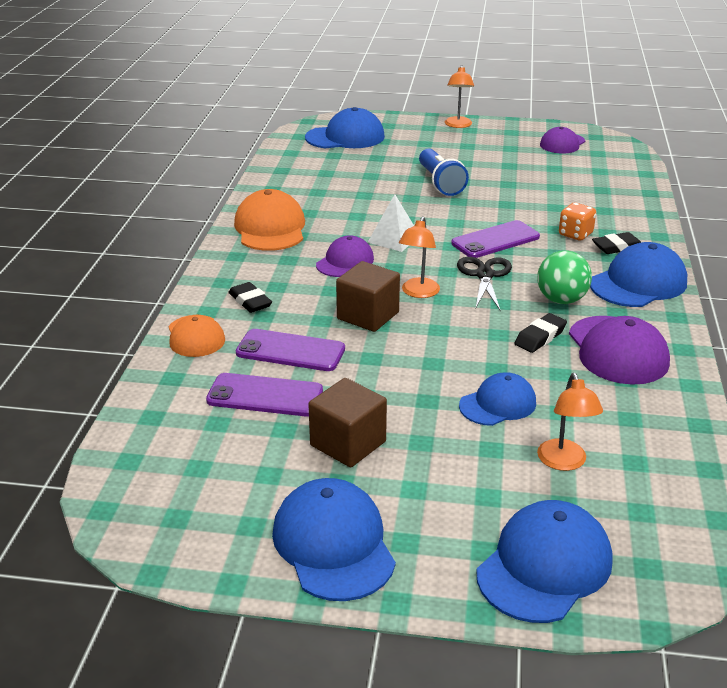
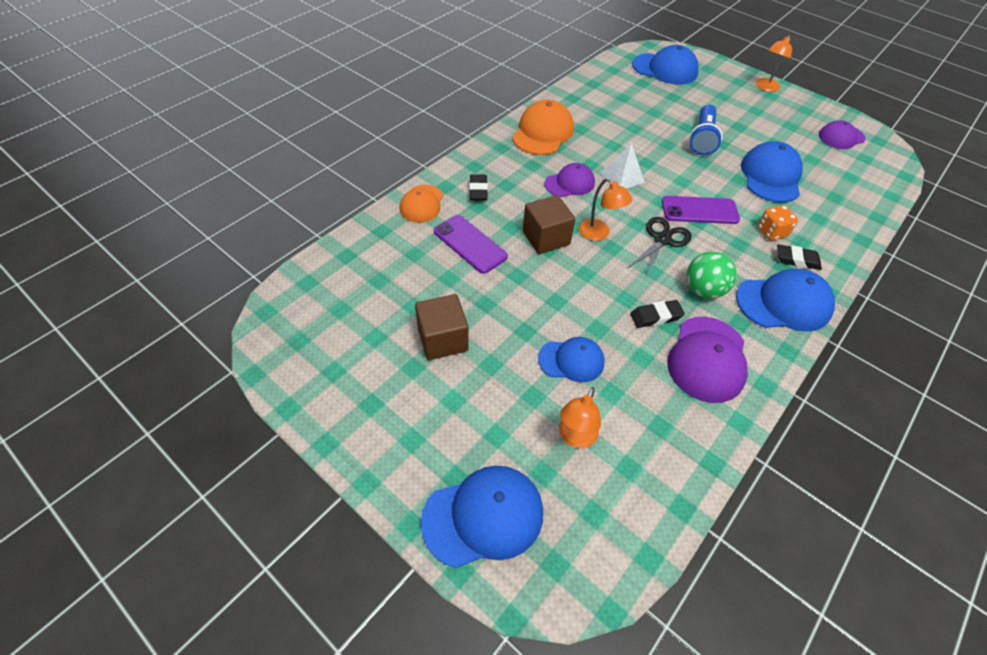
camera: 30 degrees right, 20 degrees up
(265, 396) = (424, 273): purple phone -> none
(333, 544) = (367, 414): blue cap -> blue cap (770, 176)
(418, 293) = (598, 234): orange lamp -> orange lamp turned 90 degrees counterclockwise

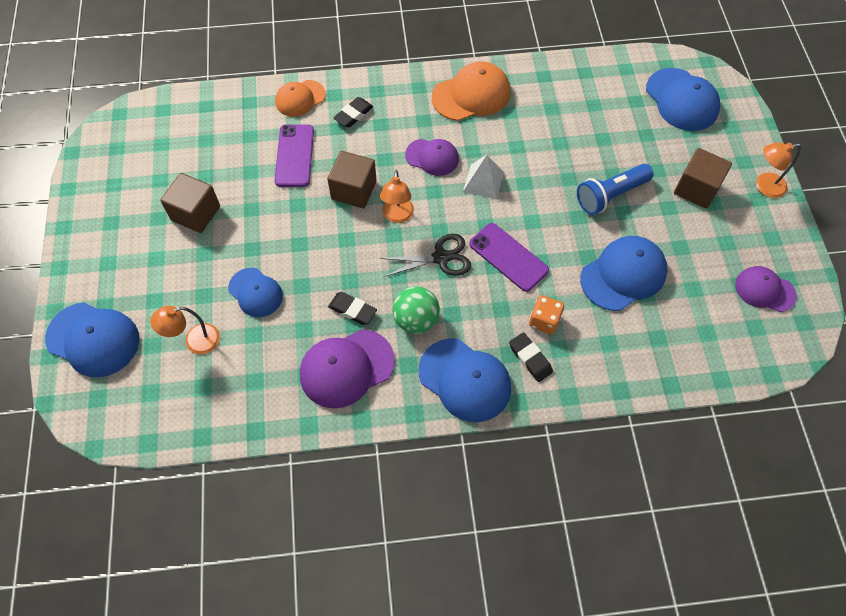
camera: 45 degrees right, 10 degrees up
(737, 108) = (696, 189): none -> brown cube

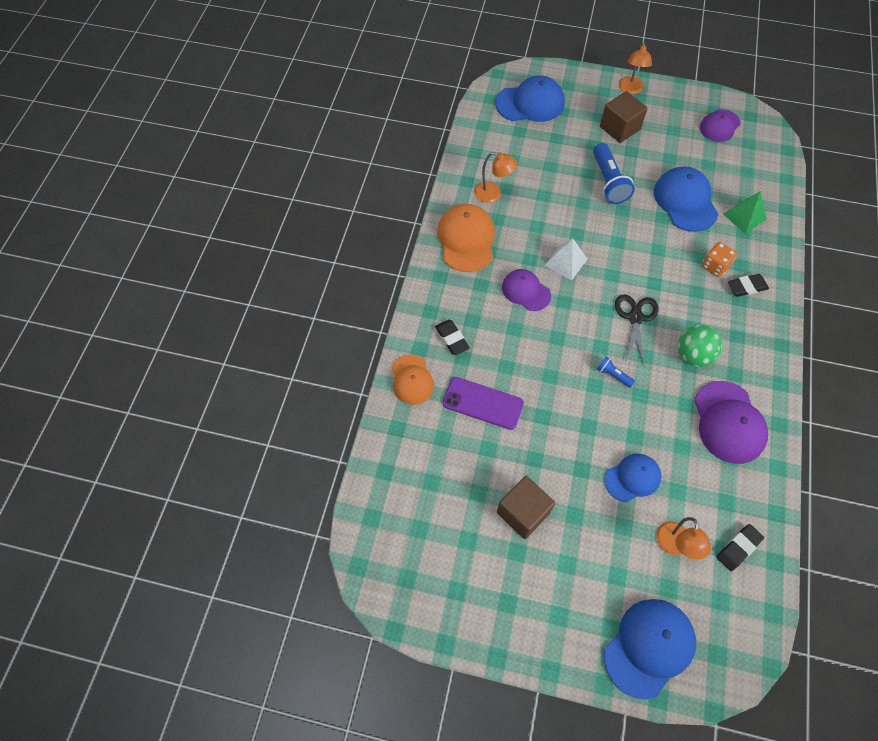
camera: 70 degrees left, 0 degrees up
(352, 310) = (671, 401): black eraser -> black eraser (738, 548)
(354, 190) = (541, 364): brown cube -> none
(364, 252) = (613, 375): none -> blue flashlight
(397, 216) = (582, 337): orange lamp -> orange lamp (493, 194)
(432, 157) = (526, 291): purple cap -> purple cap turned 90 degrees counterclockwise
(465, 380) = (757, 337): blue cap -> none
(508, 257) = (648, 270): purple phone -> none
(633, 340) = (744, 216): none -> green pyramid

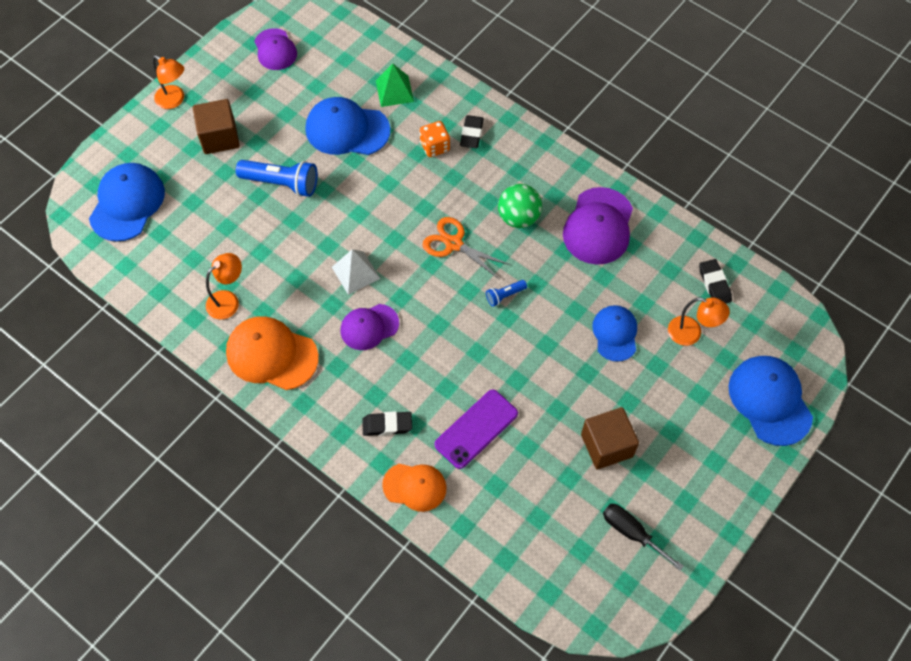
camera: 65 degrees left, 0 degrees up
(454, 565) = (632, 533): none -> black screwdriver
(635, 318) = (454, 244): black scissors -> orange scissors
(728, 422) = (598, 226): purple cap -> purple cap turned 90 degrees clockwise

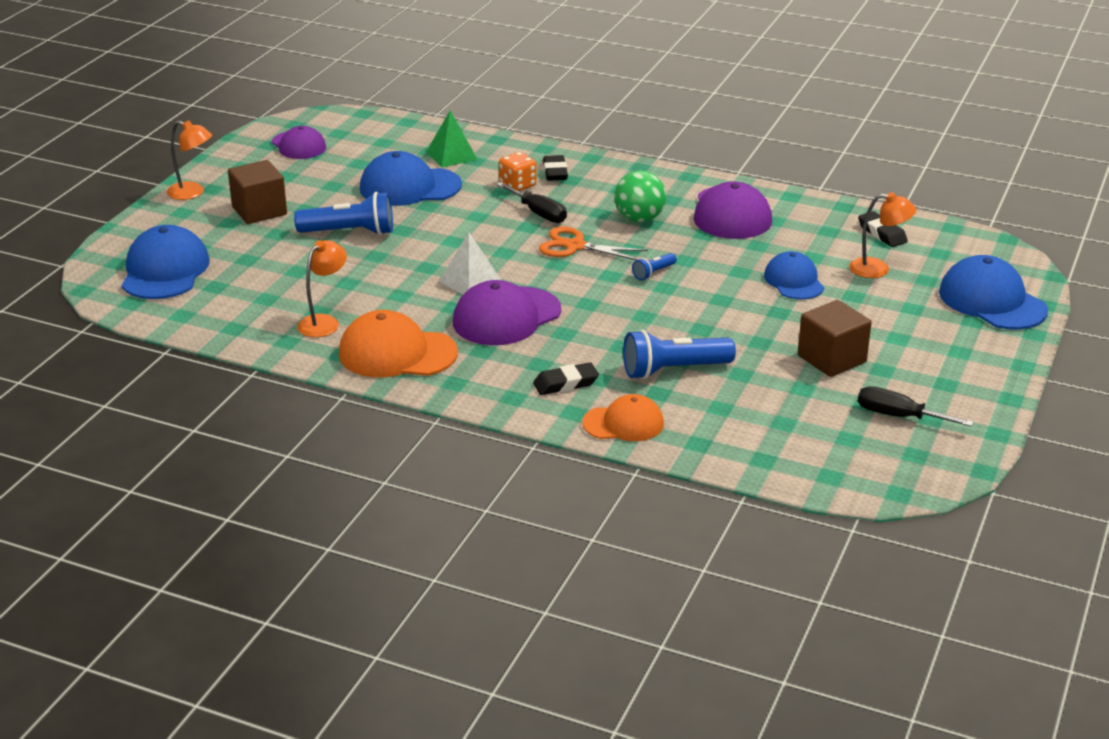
camera: 15 degrees left, 30 degrees down
(369, 327) = (506, 317): purple cap -> purple cap, size x1.56
(439, 191) = (538, 213): none -> black screwdriver
(476, 429) = (674, 370): purple phone -> blue flashlight

